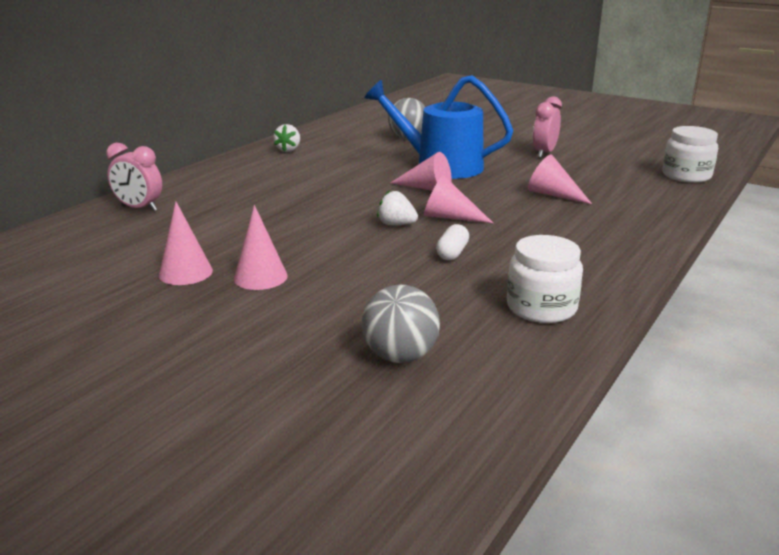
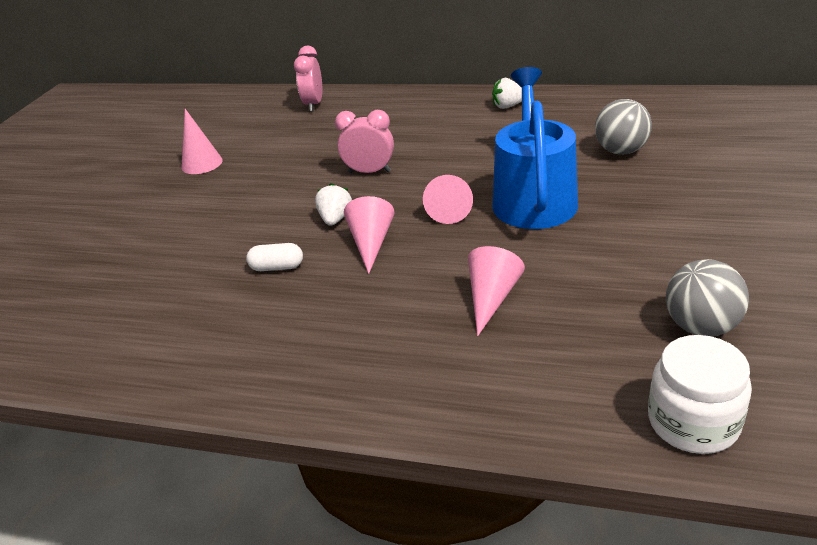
camera: 75 degrees right, 10 degrees up
(260, 277) = (201, 193): pink cone -> none
(400, 356) = (76, 290): grey ball -> grey ball (701, 326)
(541, 307) = (166, 346): white jar -> none
(544, 153) = (666, 259): pink clock -> pink clock (369, 172)

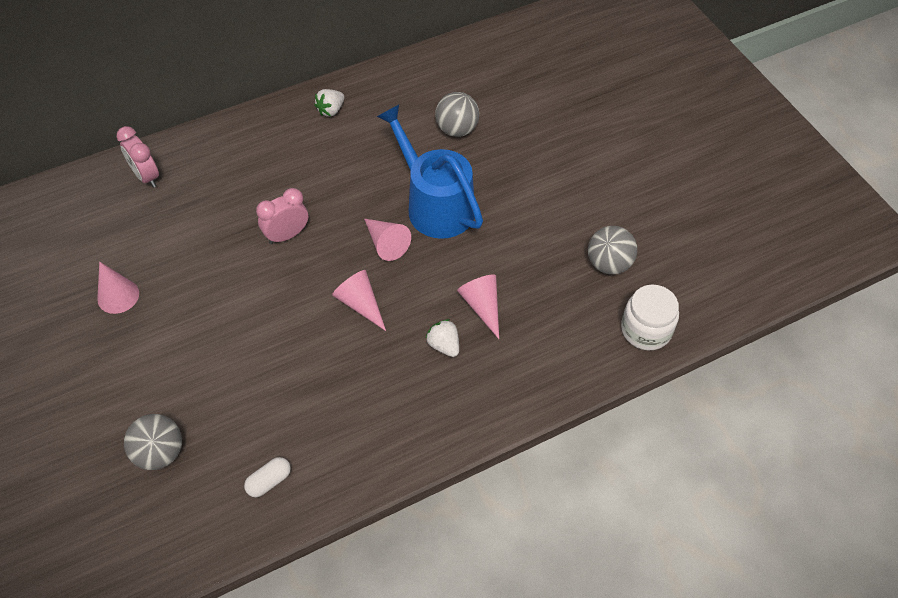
camera: 45 degrees left, 20 degrees up
(87, 273) = (160, 453): none -> grey ball
(277, 267) = (313, 361): white capsule -> white capsule (269, 481)
(335, 219) = (309, 295): white strawberry -> white strawberry (444, 345)

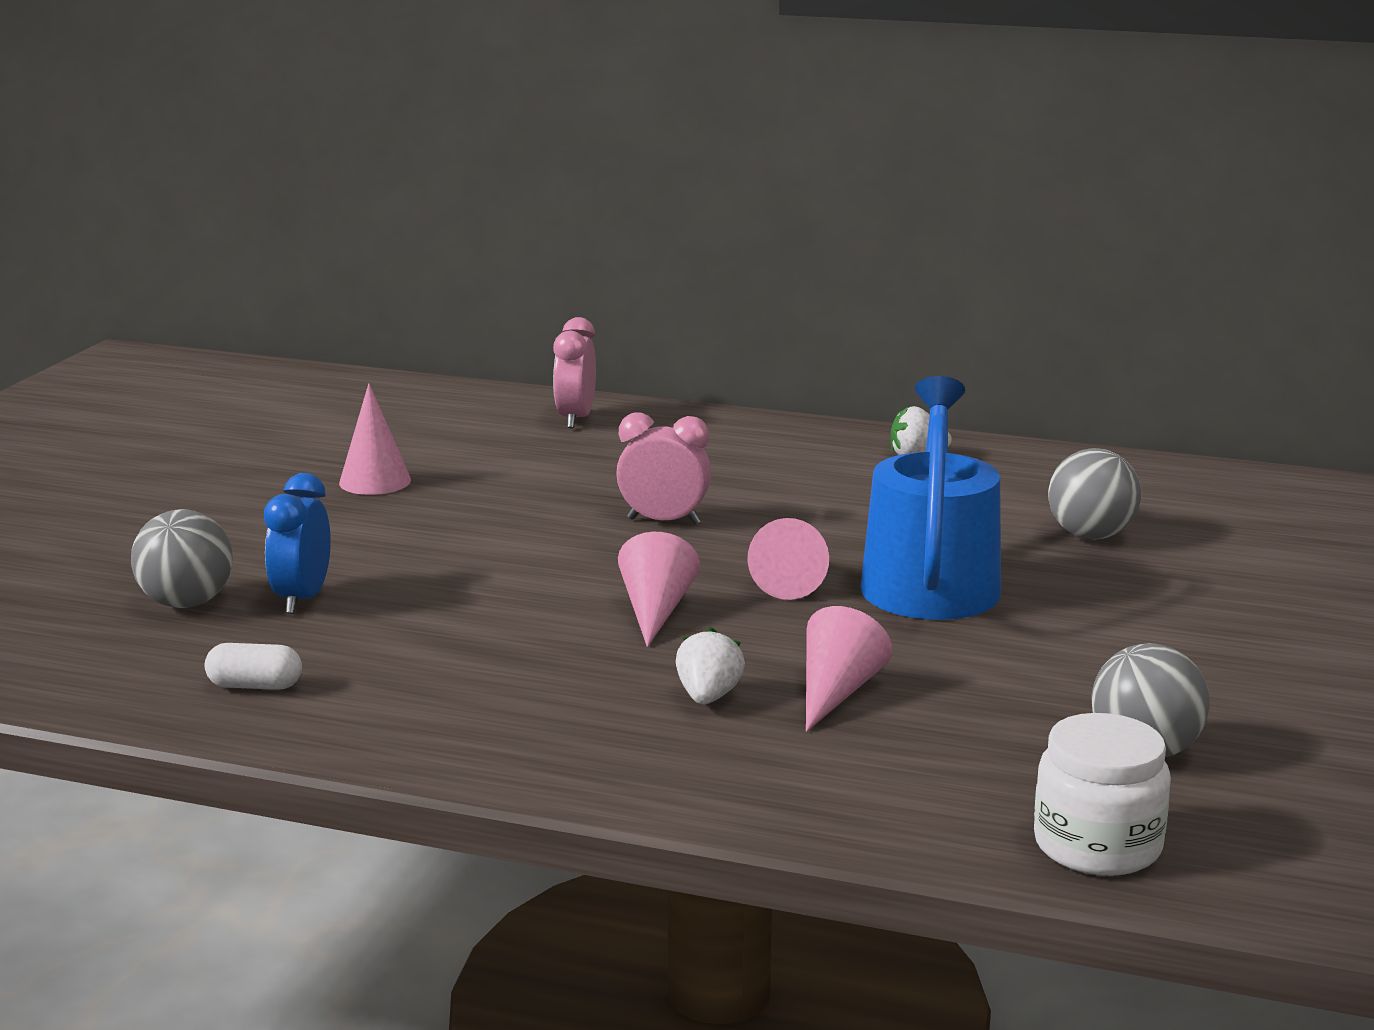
camera: 45 degrees right, 35 degrees down
(207, 409) = (302, 599): none -> blue clock

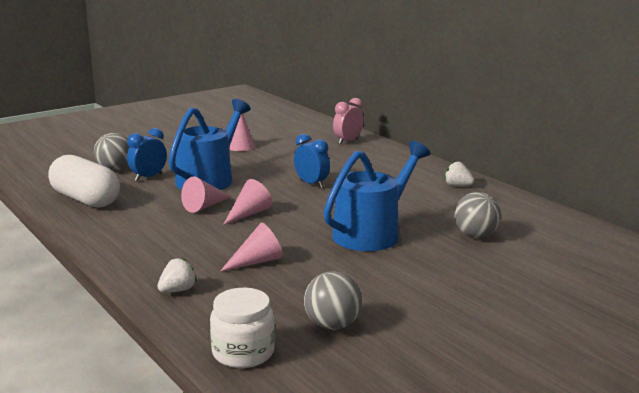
camera: 35 degrees right, 0 degrees up
(255, 686) = (85, 199): white capsule -> white capsule, size x2.37
(442, 567) = (209, 179): none -> blue watering can
(664, 521) = (311, 184): pink clock -> blue clock
(708, 697) = (210, 248): white strawberry -> white strawberry (177, 290)
(790, 581) = (317, 217): pink cone -> pink cone (204, 206)

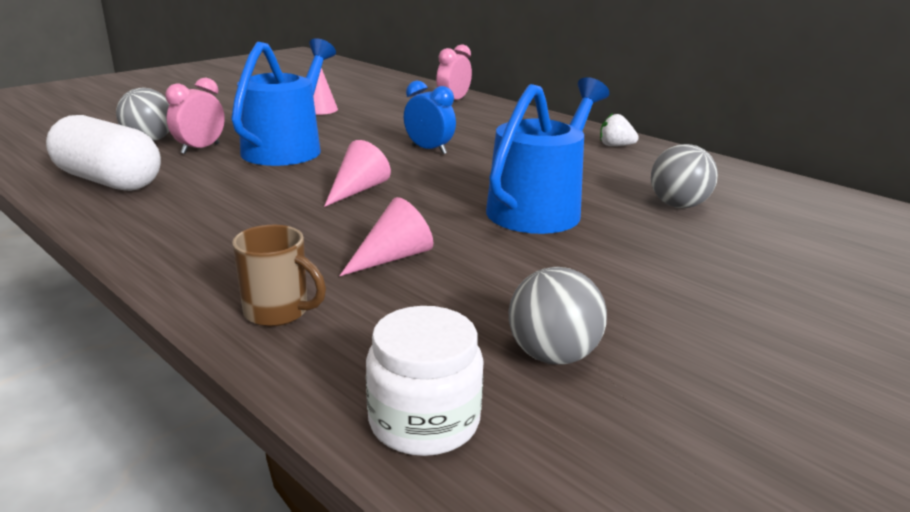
camera: 10 degrees left, 5 degrees up
(148, 177) = (200, 149): blue clock -> pink clock
(177, 290) = (278, 312): white strawberry -> brown mug
(204, 206) = (290, 183): pink cone -> none

